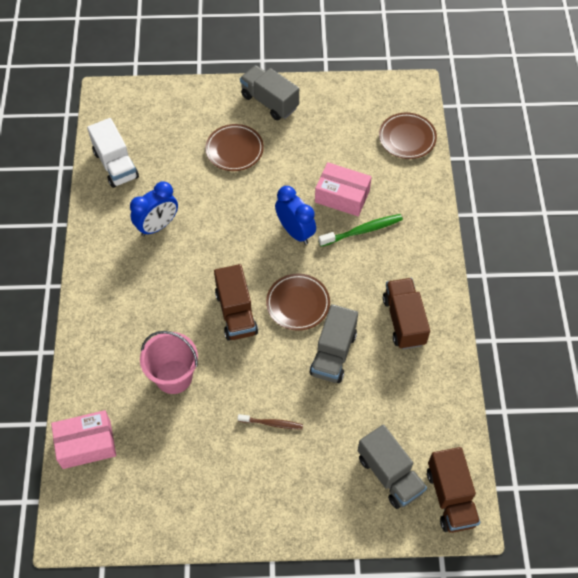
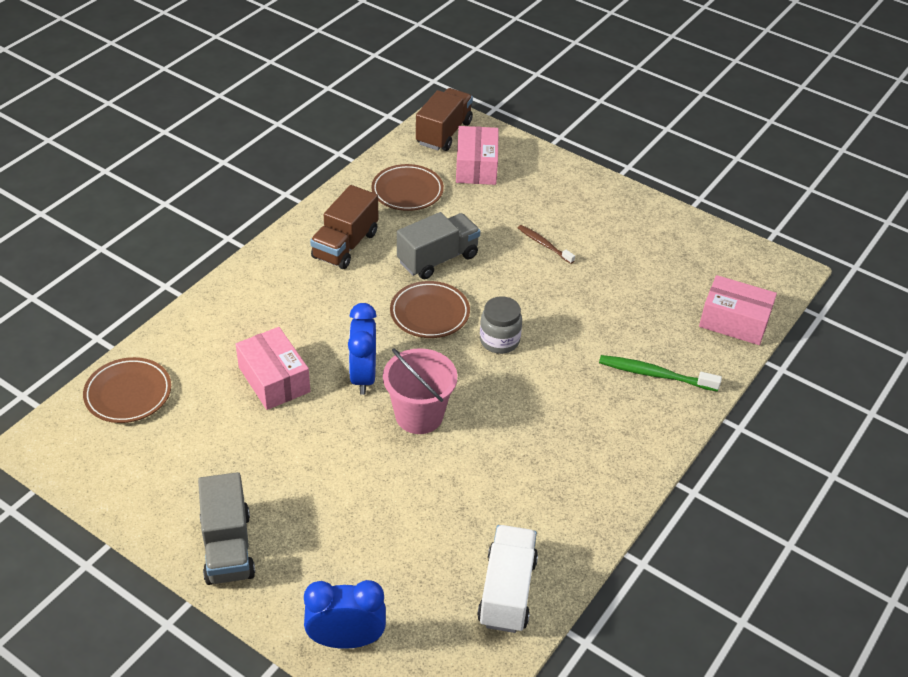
camera: 145 degrees left, 15 degrees down
(157, 226) = (513, 477): blue clock -> blue clock (346, 640)
(174, 377) = (609, 325): pink bucket -> pink bucket (419, 415)
(234, 150) = (337, 511): brown plate -> brown plate (407, 191)
(236, 313) = (499, 341): brown truck -> grey jar
(362, 230) = (293, 335): green toothbrush -> green toothbrush (655, 374)
(389, 474) = (476, 166): grey truck -> pink box

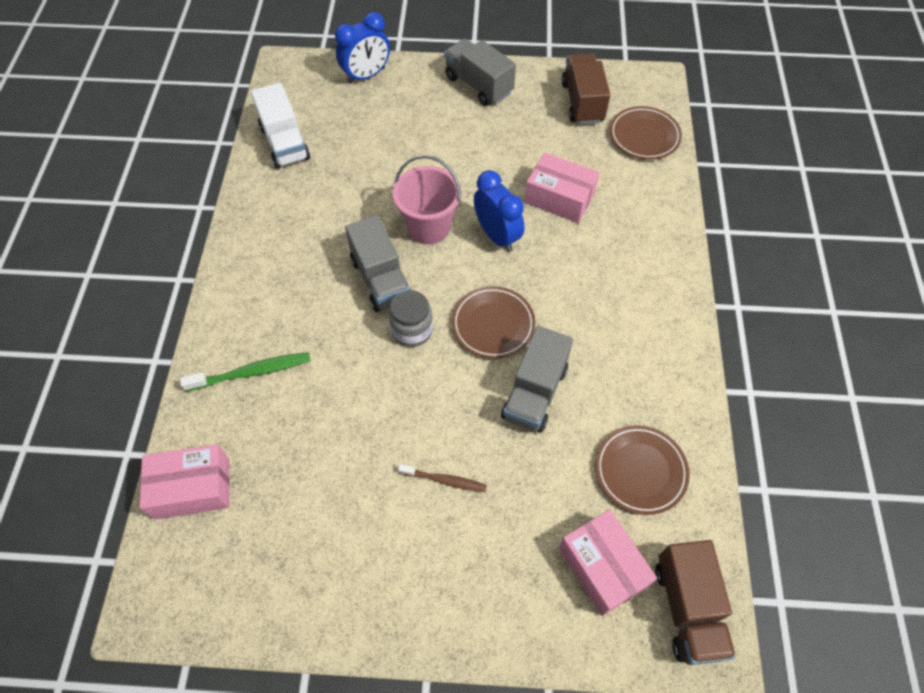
camera: 150 degrees right, 15 degrees up
(345, 245) = (631, 357): brown truck -> brown truck (582, 102)
(498, 392) = (381, 279): none -> grey truck

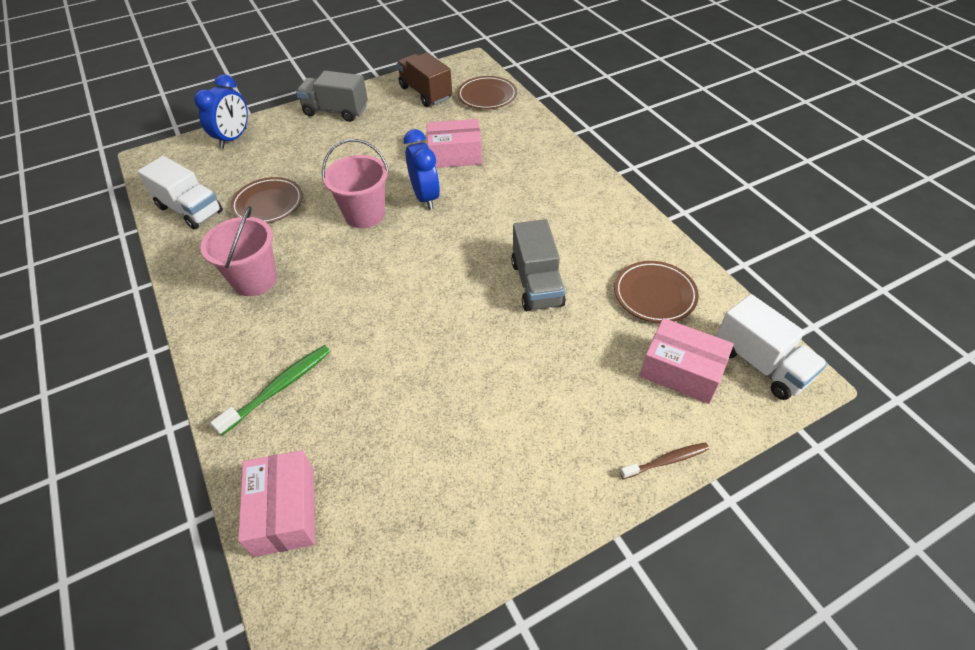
camera: 30 degrees left, 10 degrees down
(192, 488) = (284, 511): pink box -> pink box turned 60 degrees counterclockwise
(294, 250) = (255, 280): none -> pink bucket
(381, 279) = (350, 266): grey truck -> none
(412, 330) = (405, 289): grey jar -> none
(445, 480) = (514, 379): brown toothbrush -> brown toothbrush (666, 461)
(493, 324) = (468, 255): brown plate -> brown plate (268, 204)
(497, 236) = (425, 197): blue clock -> blue clock turned 45 degrees clockwise
(687, 608) = (761, 364): brown truck -> white truck

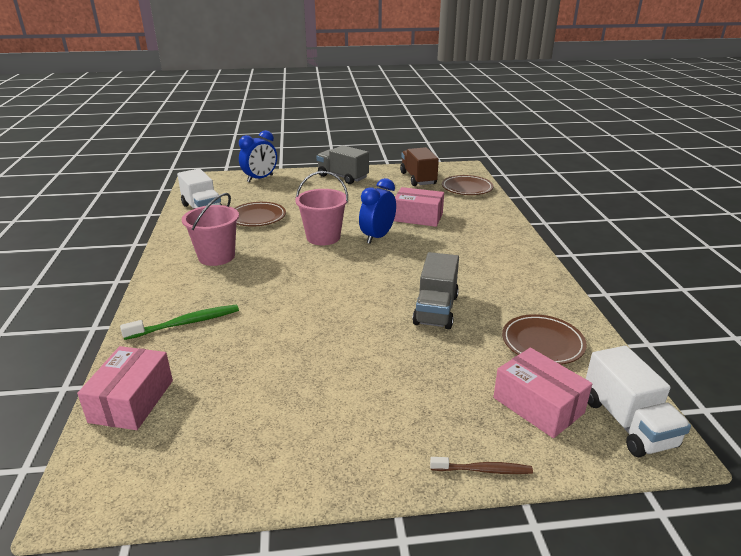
camera: 20 degrees right, 20 degrees down
(425, 197) = (377, 237): blue clock -> blue clock turned 150 degrees counterclockwise

